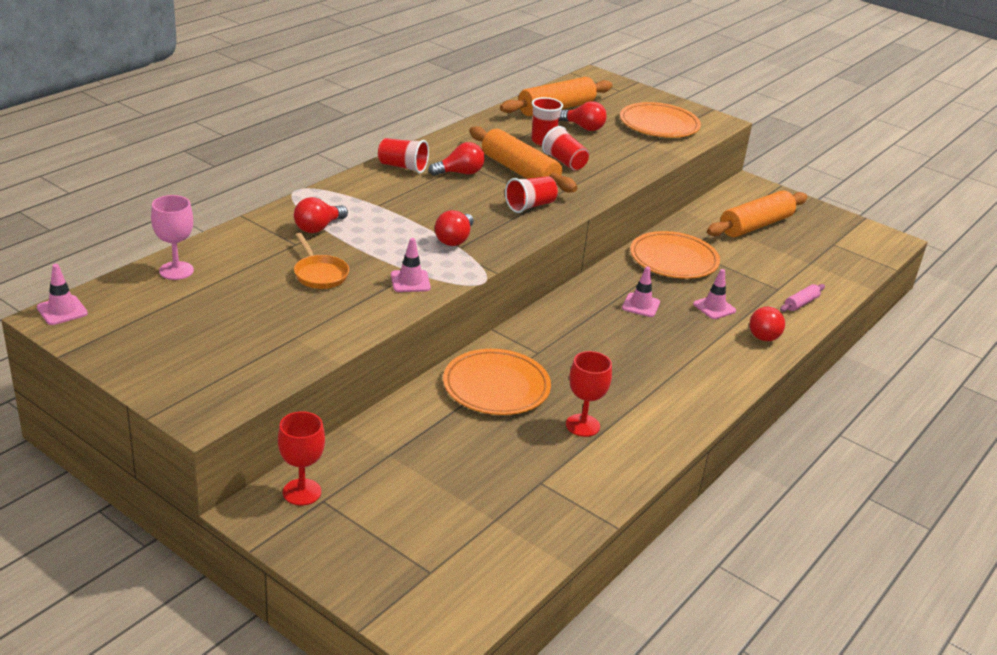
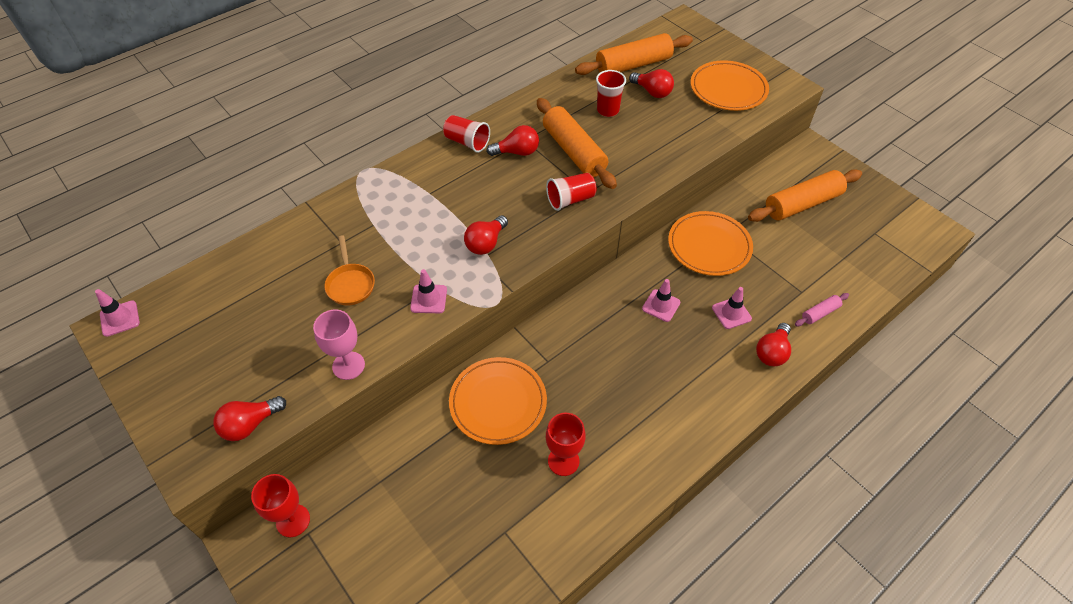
camera: 15 degrees right, 20 degrees up
(176, 271) = (229, 272): pink goblet -> pink goblet (348, 365)
(318, 228) = (367, 221): red light bulb -> red light bulb (250, 424)
(564, 162) = (620, 140): red cup -> none

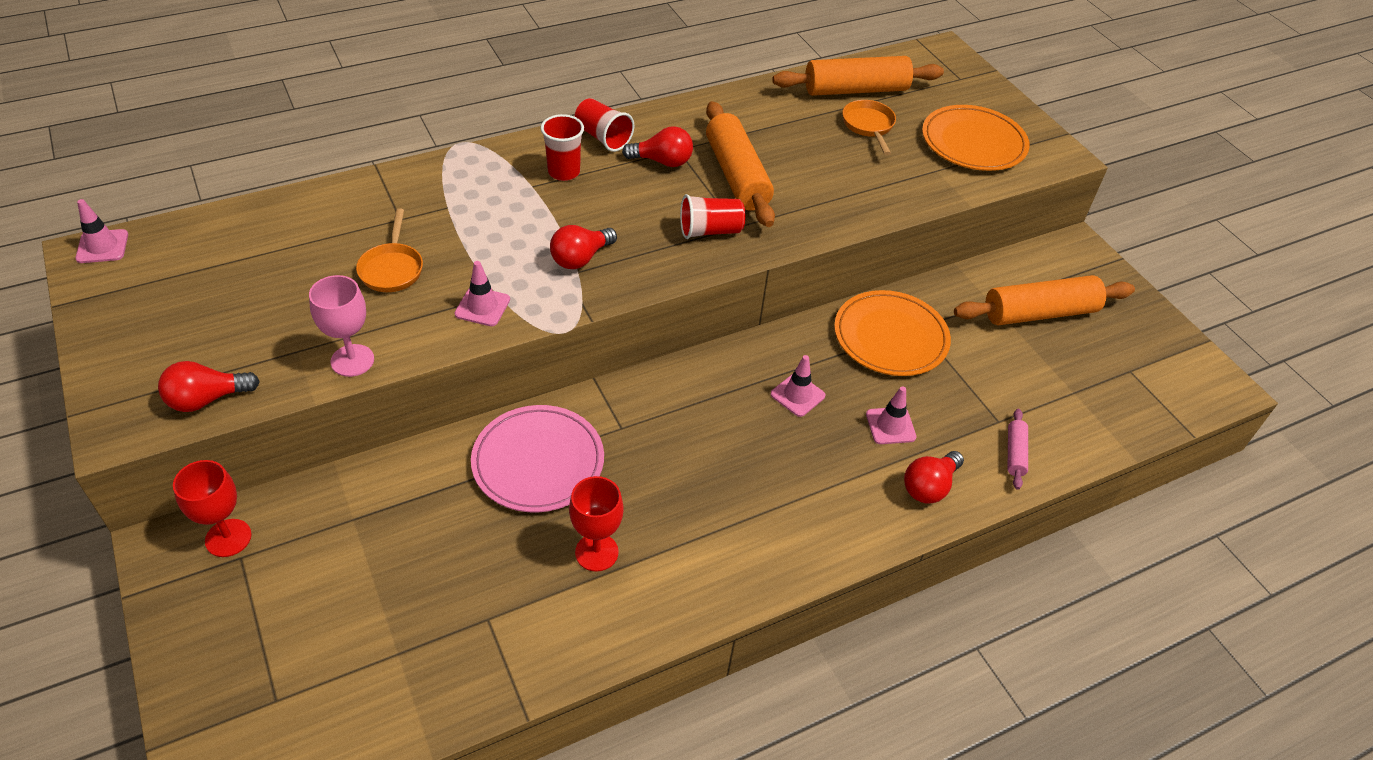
camera: 10 degrees right, 5 degrees down
(498, 402) = (538, 462): orange plate -> pink plate
(608, 110) = (800, 136): red cup -> red cup (564, 172)
(652, 92) = (868, 126): red light bulb -> orange pan
(820, 313) = (1015, 453): pink rolling pin -> pink rolling pin turned 60 degrees counterclockwise

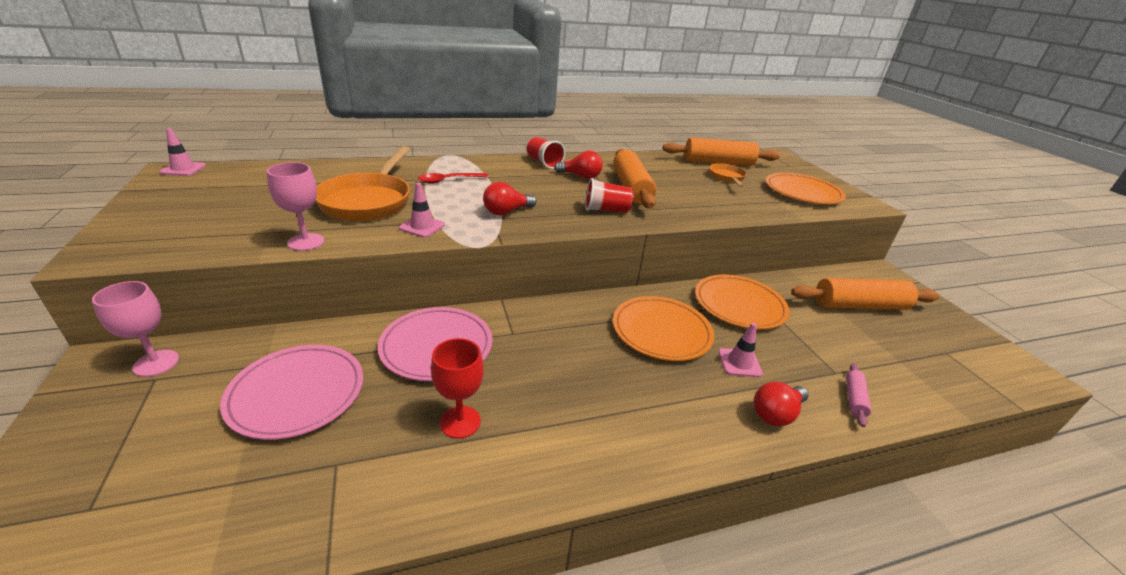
camera: 10 degrees right, 15 degrees down
(207, 399) = (178, 249): red light bulb -> none
(228, 538) = (156, 363): red goblet -> pink goblet
(392, 268) = (368, 201): orange pan -> orange pan, size x1.87
(408, 548) = (297, 393): none -> pink plate
(481, 205) = (448, 180): none -> red spoon
(564, 172) = (511, 173): red cup -> none
(797, 395) = (661, 331): pink traffic cone -> orange plate

